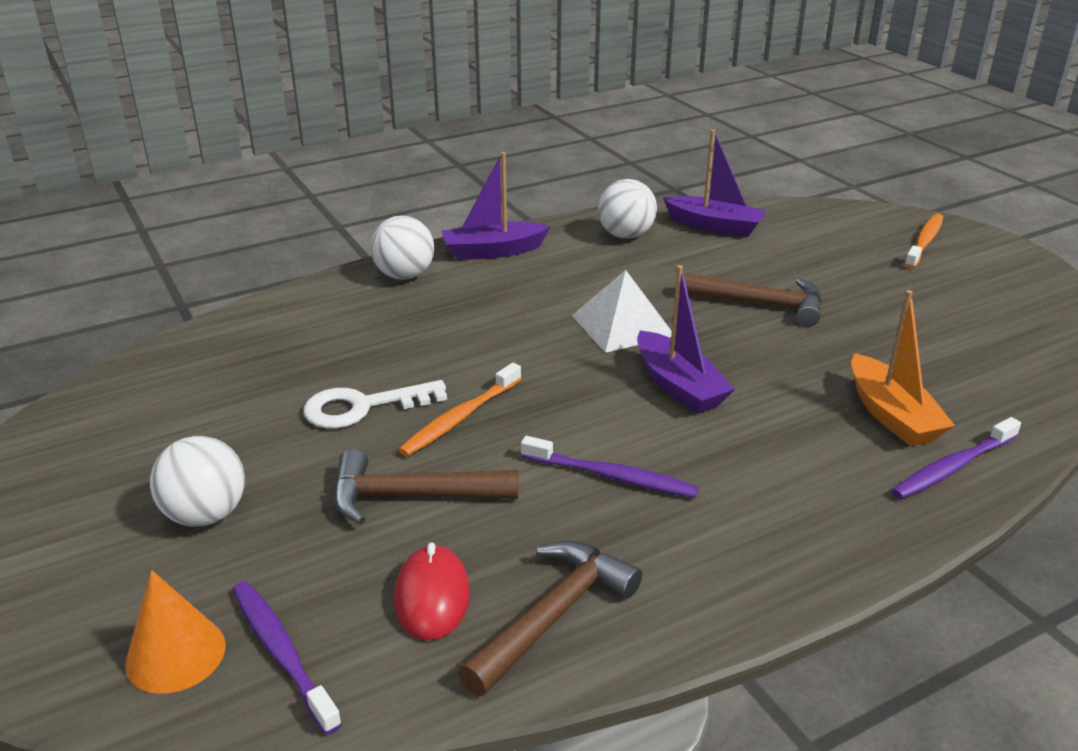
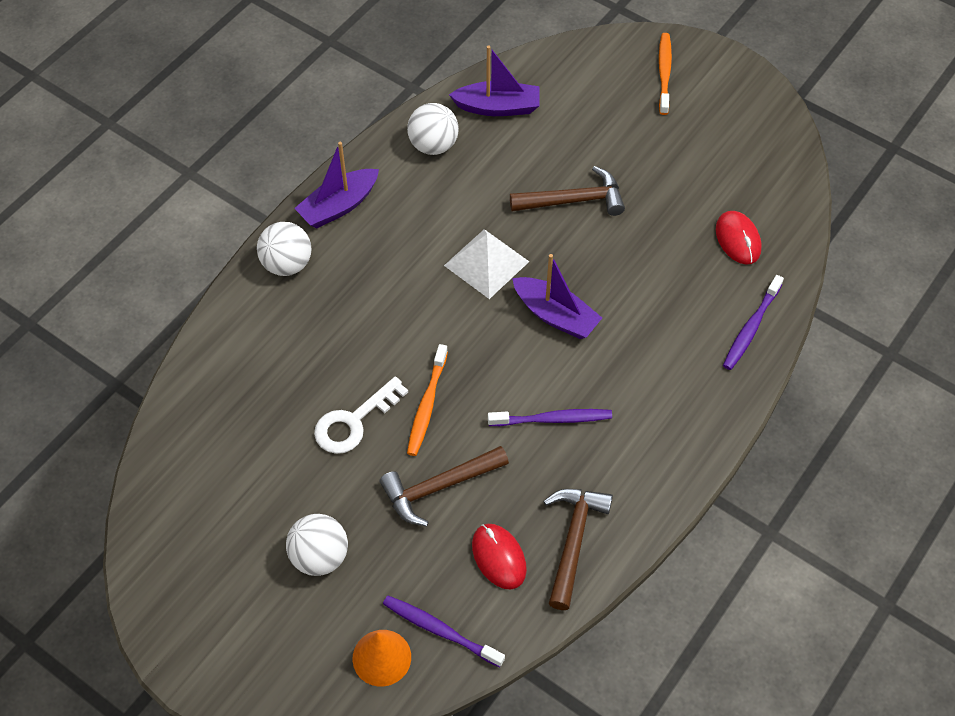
camera: 25 degrees left, 25 degrees up
(891, 415) = (701, 292): orange boat -> none
(966, 383) = (738, 239): none -> red mouse

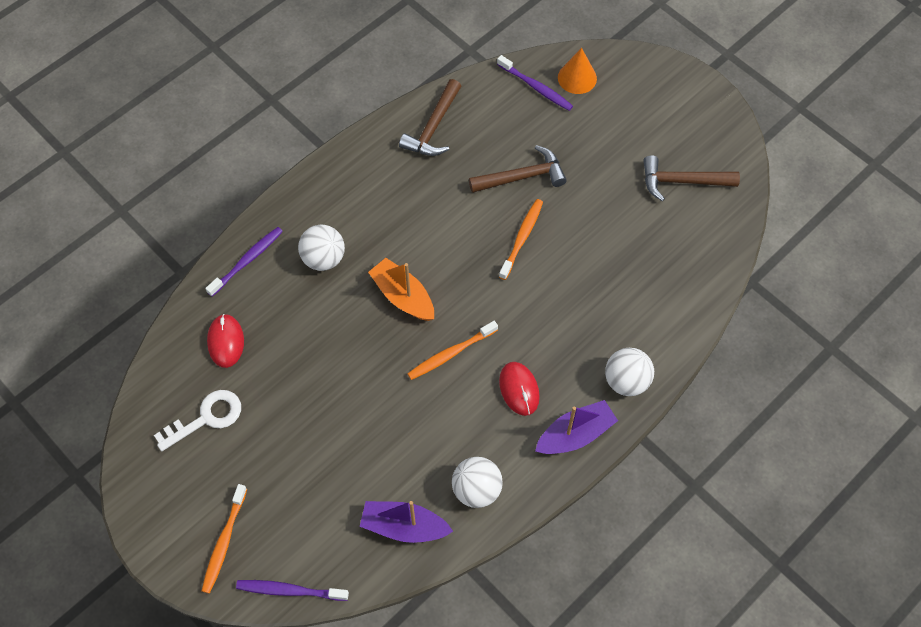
camera: 170 degrees left, 5 degrees up
(319, 557) = (614, 143): white ball -> white ball (323, 258)
(354, 422) = (580, 234): white key -> white key (206, 418)
(486, 263) = (450, 354): white pyramid -> orange toothbrush
(499, 557) = (488, 125): red mouse -> red mouse (519, 389)
(553, 419) = (426, 213): purple toothbrush -> purple toothbrush (290, 590)
(555, 315) = (403, 296): purple boat -> orange boat
(574, 200) = (357, 405): brown hammer -> brown hammer (682, 181)

